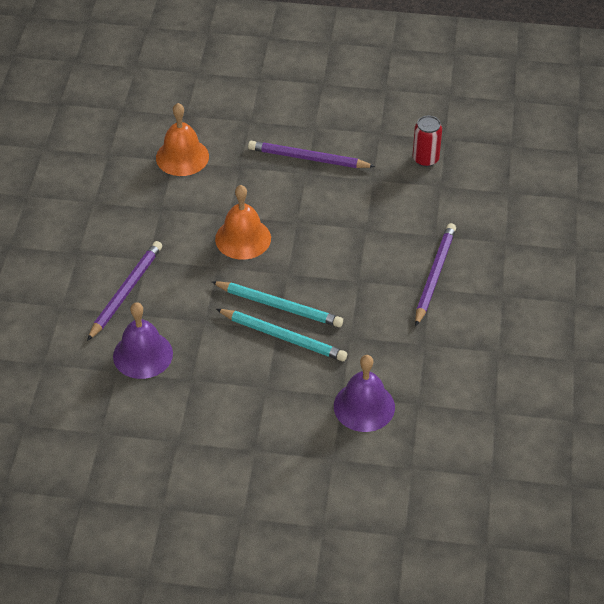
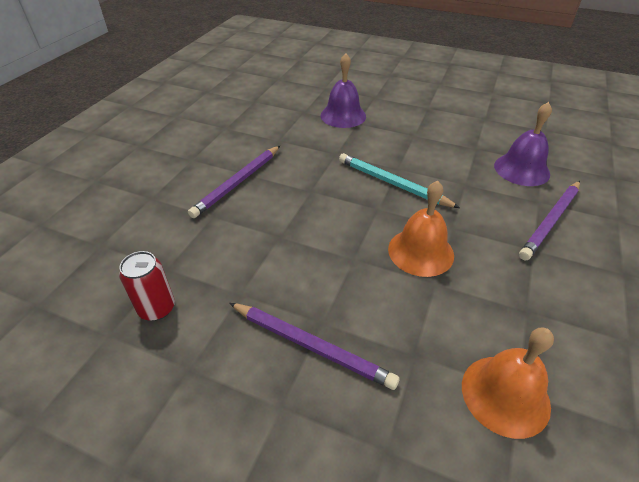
camera: 165 degrees left, 5 degrees down
(283, 337) = (394, 162): turquoise pencil -> none

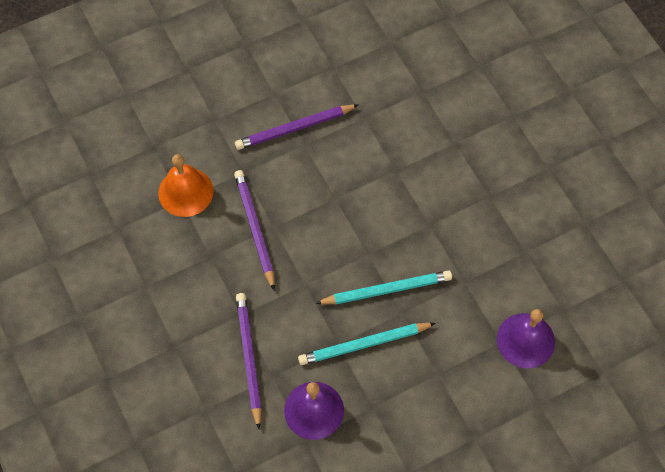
camera: 130 degrees right, 20 degrees up
(157, 308) = (390, 72): red can -> none
(238, 182) = (484, 182): purple pencil -> purple pencil (255, 229)
(420, 251) = (304, 242): orange bell -> none
(446, 172) = (364, 344): none -> turquoise pencil

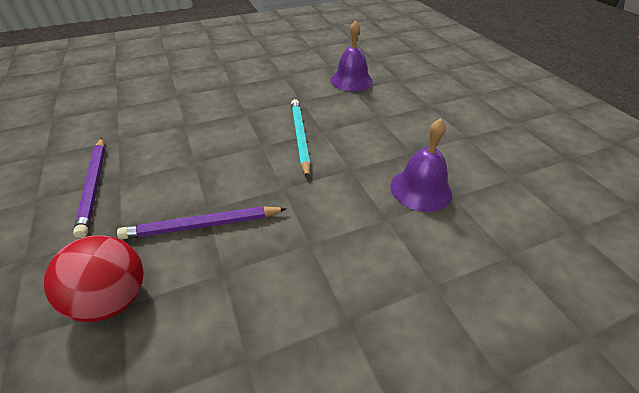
camera: 85 degrees left, 20 degrees down
(185, 192) = (113, 298): orange bell -> red ball
(249, 358) = (366, 238): purple pencil -> none
(364, 344) = (351, 153): turquoise pencil -> none

